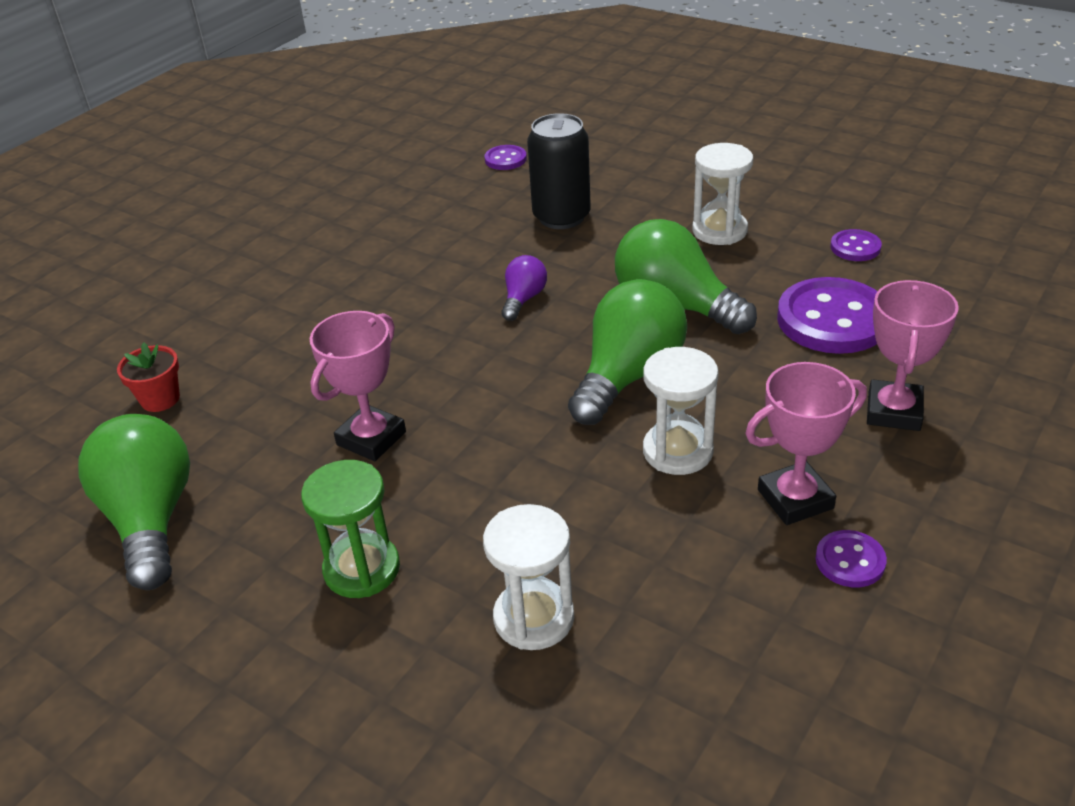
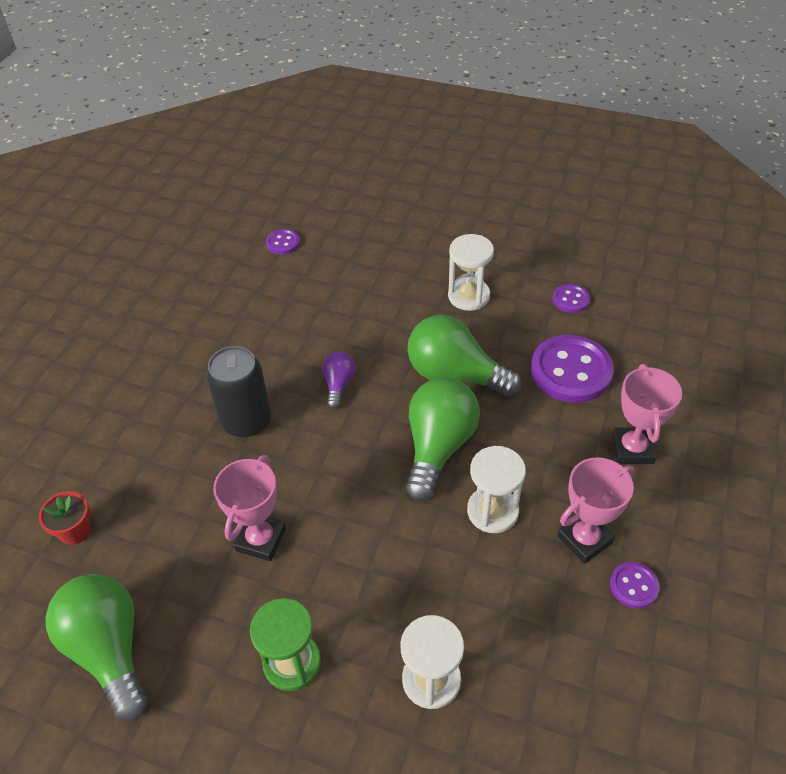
camera: 15 degrees left, 10 degrees up
(561, 217) = (344, 297): black can -> black can (246, 421)

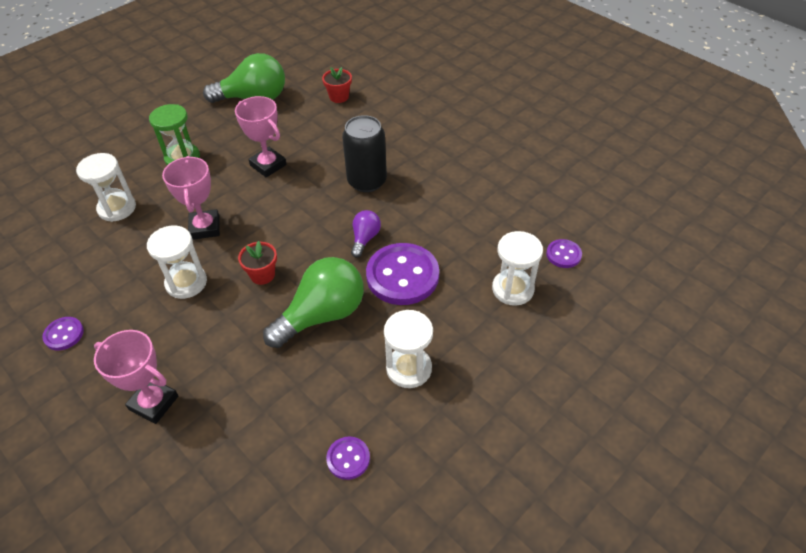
camera: 115 degrees right, 0 degrees up
(338, 385) = (365, 239): purple light bulb -> purple light bulb turned 105 degrees counterclockwise
(343, 262) = (512, 289): none -> white hourglass
(438, 447) = (262, 275): green light bulb -> red flower pot
(571, 371) = (263, 404): purple button -> purple button (402, 276)
(584, 539) = (119, 325): pink trophy -> pink trophy (205, 228)

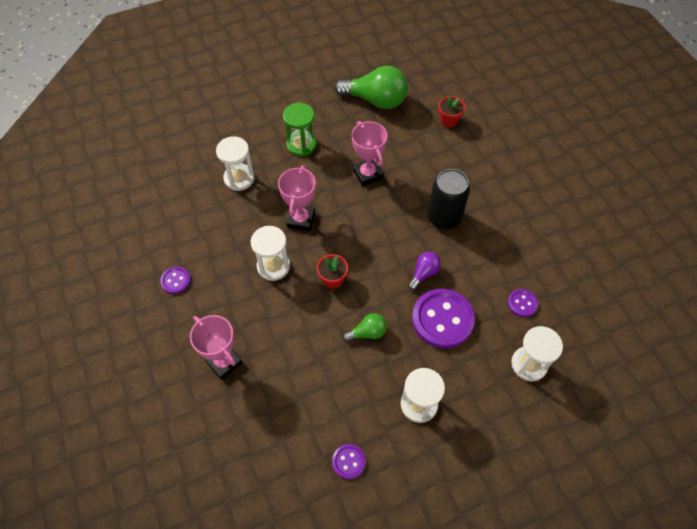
camera: 20 degrees right, 10 degrees up
(322, 315) = (367, 332): green light bulb -> green light bulb, size x0.50
(563, 254) = (586, 347): purple button -> purple button (522, 303)

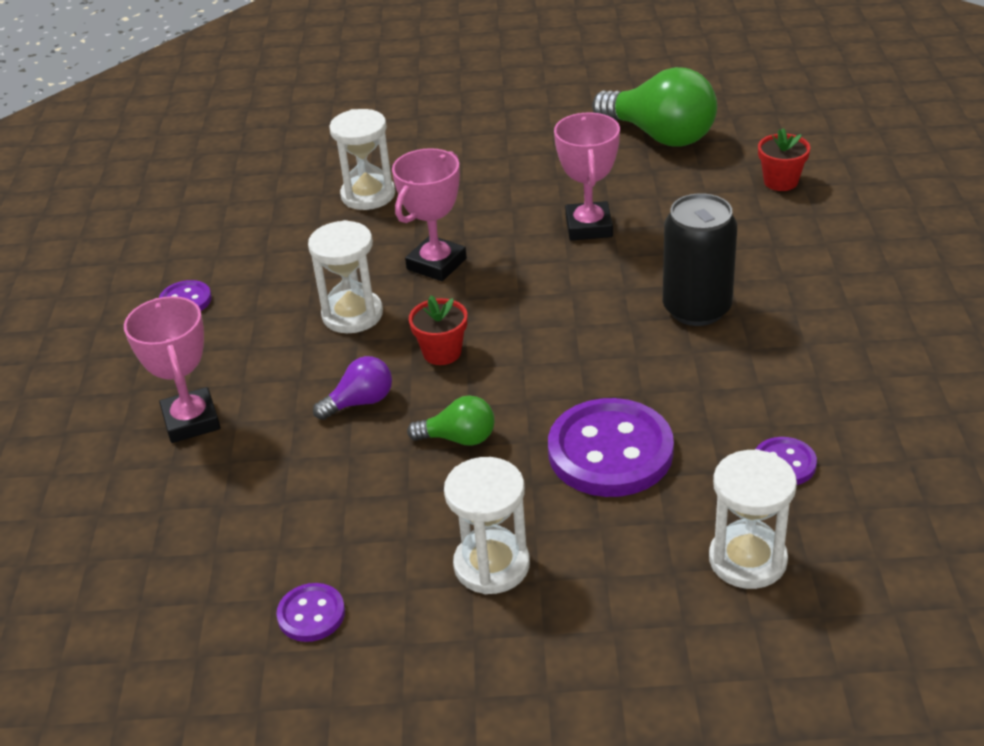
camera: 25 degrees right, 20 degrees down
(301, 145) = (496, 171): green hourglass -> none
(424, 273) = (613, 379): purple light bulb -> purple light bulb (360, 402)

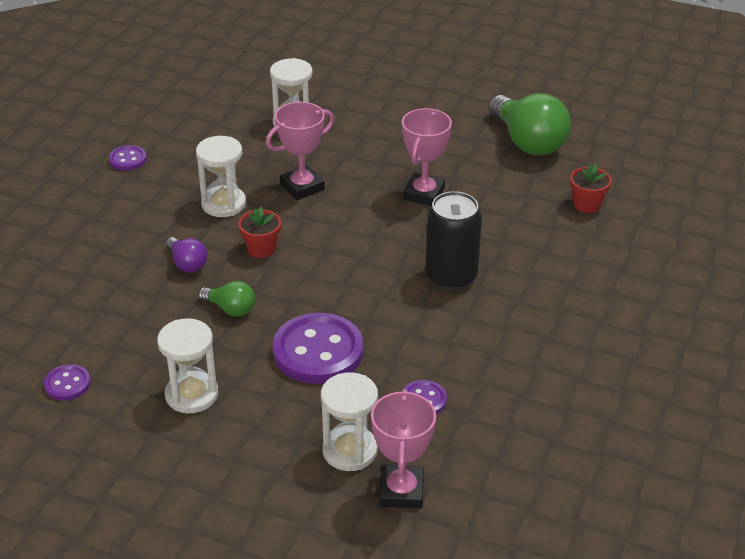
camera: 20 degrees right, 0 degrees up
(191, 421) = (79, 240): pink trophy -> pink trophy (401, 491)
(360, 402) = (187, 264): purple light bulb -> purple light bulb turned 60 degrees clockwise

